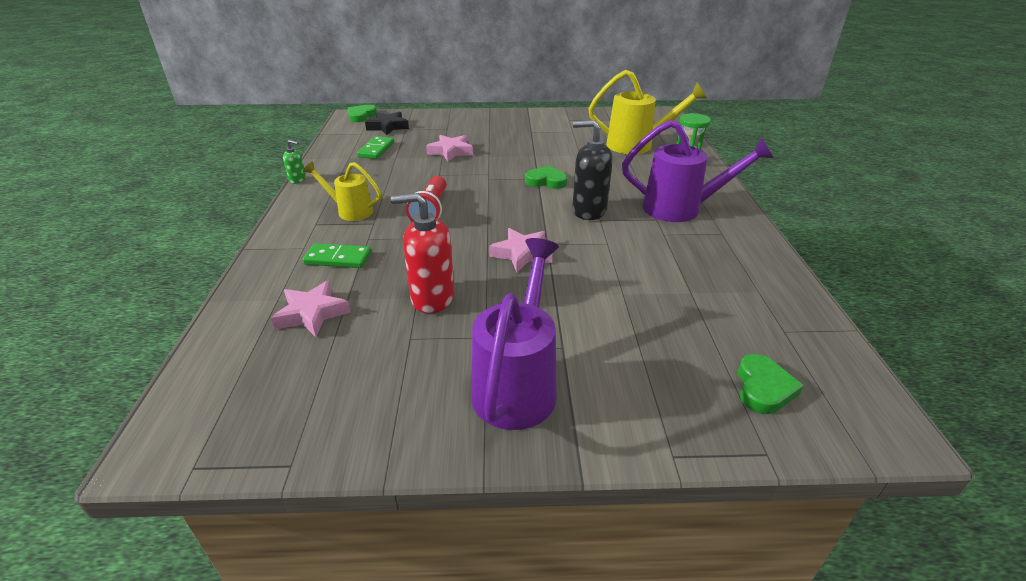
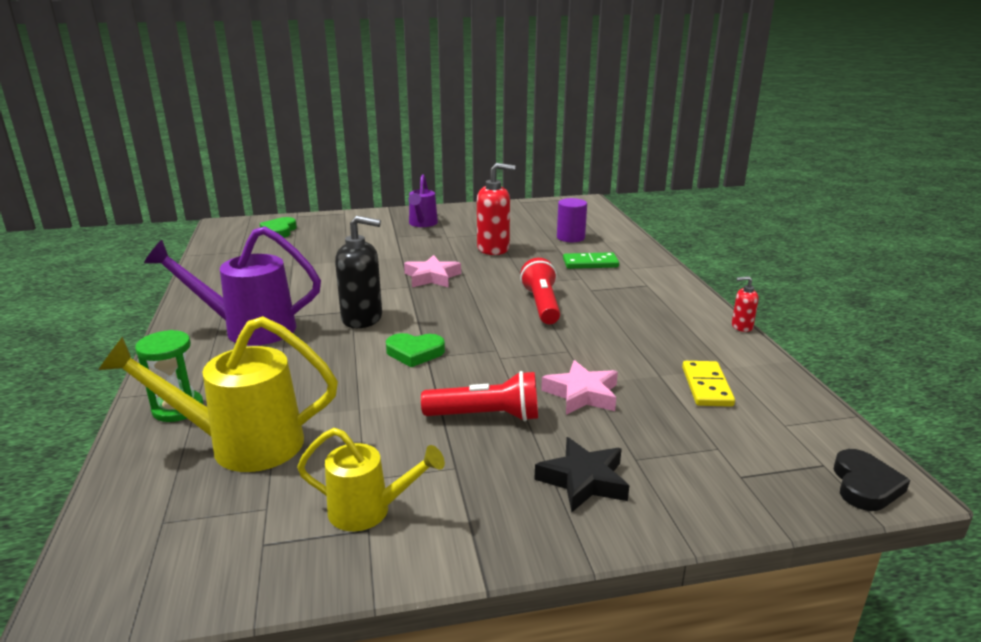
camera: 170 degrees right, 10 degrees down
(298, 180) = (741, 327): green soap dispenser -> red soap dispenser
(312, 313) = (570, 237): pink star -> purple cylinder
(350, 211) = (628, 298): yellow watering can -> yellow watering can (369, 511)
(361, 116) = (865, 485): green heart -> black heart
(376, 150) = (706, 386): green domino -> yellow domino
(388, 127) = (759, 450): black star -> black star (583, 480)
(509, 147) = (486, 416): none -> red flashlight
(517, 384) = (422, 224): purple watering can -> purple watering can, size x0.61

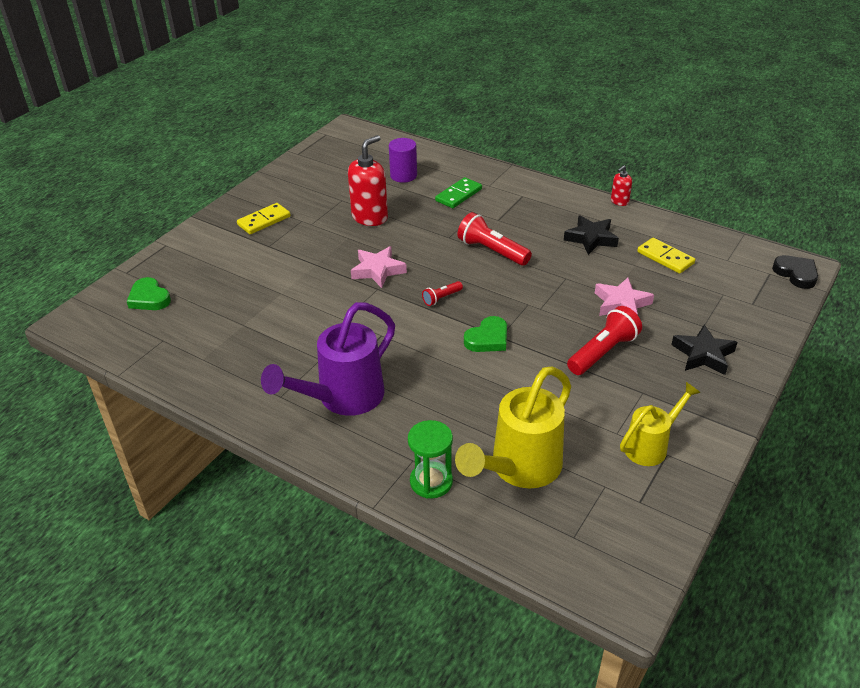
camera: 45 degrees left, 15 degrees up
(362, 318) = (402, 336): black soap dispenser -> none
(422, 224) = (264, 221): purple watering can -> yellow domino
(438, 312) = (441, 298): none -> red flashlight
(653, 337) = (591, 238): none -> black star

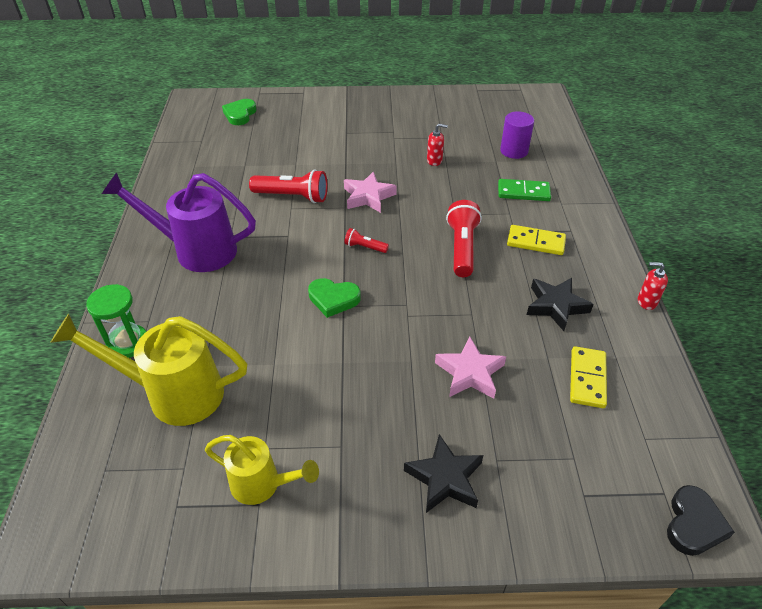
camera: 55 degrees right, 5 degrees up
(264, 221) = (374, 116): yellow domino -> yellow domino (535, 242)
(370, 217) = (434, 161): red soap dispenser -> red soap dispenser, size x0.50
(603, 352) = (379, 389): red flashlight -> red flashlight (293, 196)

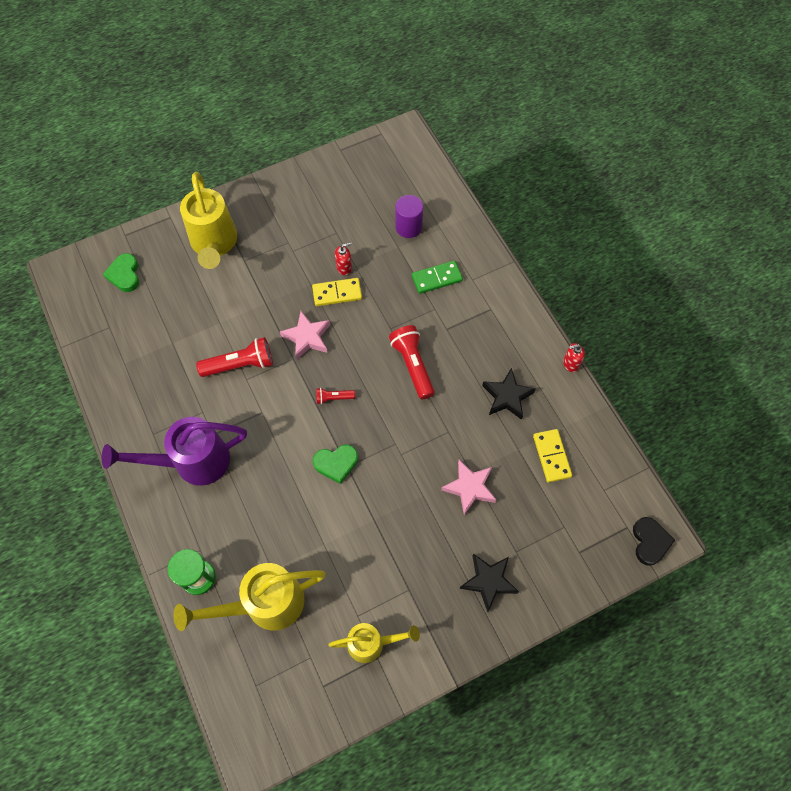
camera: 25 degrees left, 20 degrees up
(327, 116) = (214, 244): none -> yellow watering can
(535, 242) = (468, 334): yellow domino -> yellow domino (337, 293)

